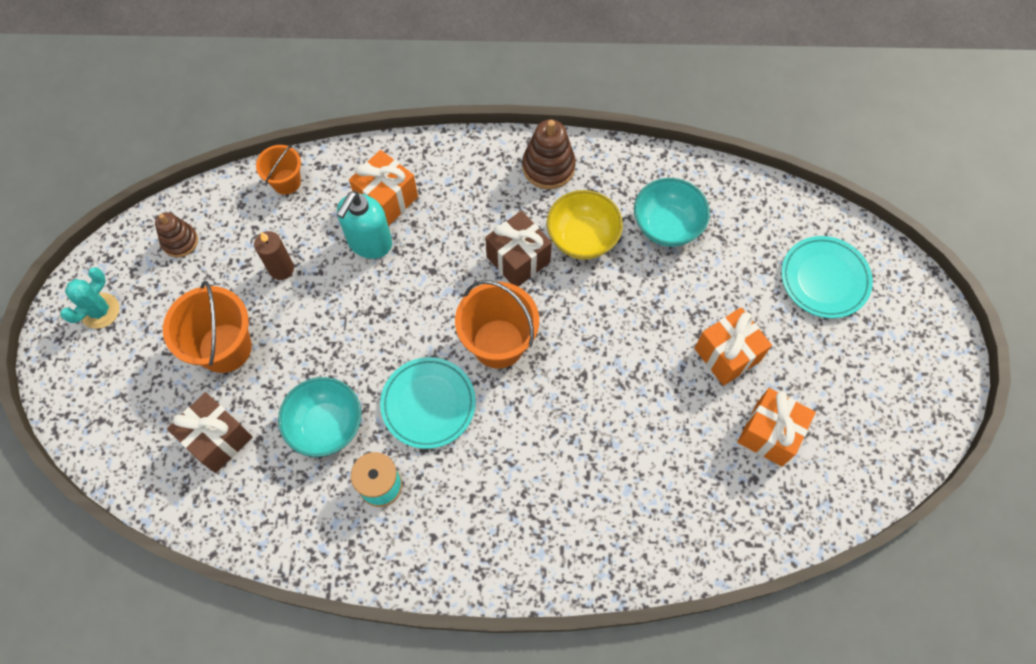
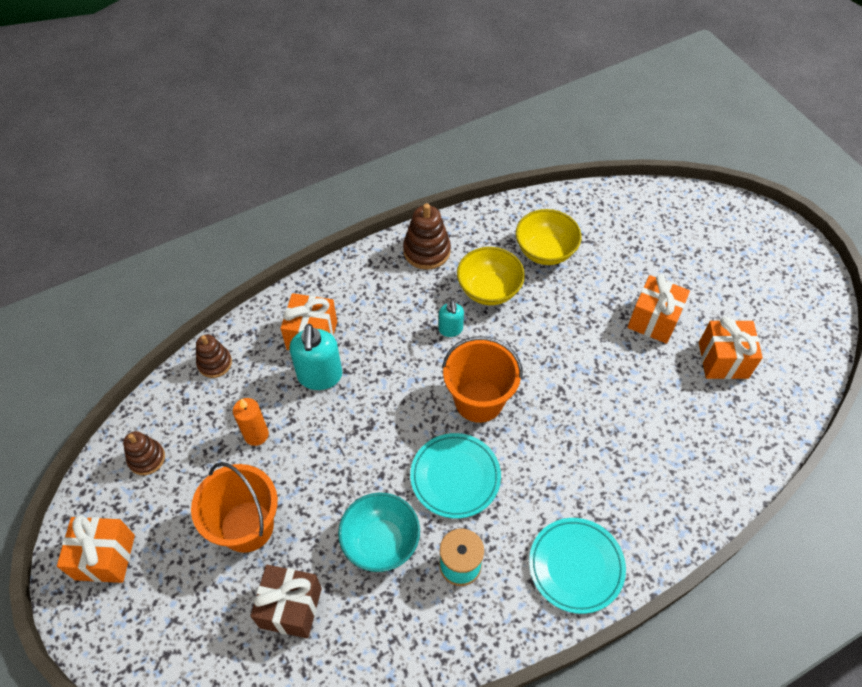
camera: 30 degrees left, 10 degrees down
(100, 311) = (105, 557): turquoise cactus -> orange gift
(281, 269) = (256, 435): brown candle -> orange candle
(286, 182) = (214, 363): orange bucket -> brown stacking toy
(518, 259) = (450, 329): brown gift -> turquoise soap dispenser
(667, 226) = (545, 251): turquoise bowl -> yellow bowl
(824, 279) = (680, 235): turquoise plate -> turquoise plate (576, 566)

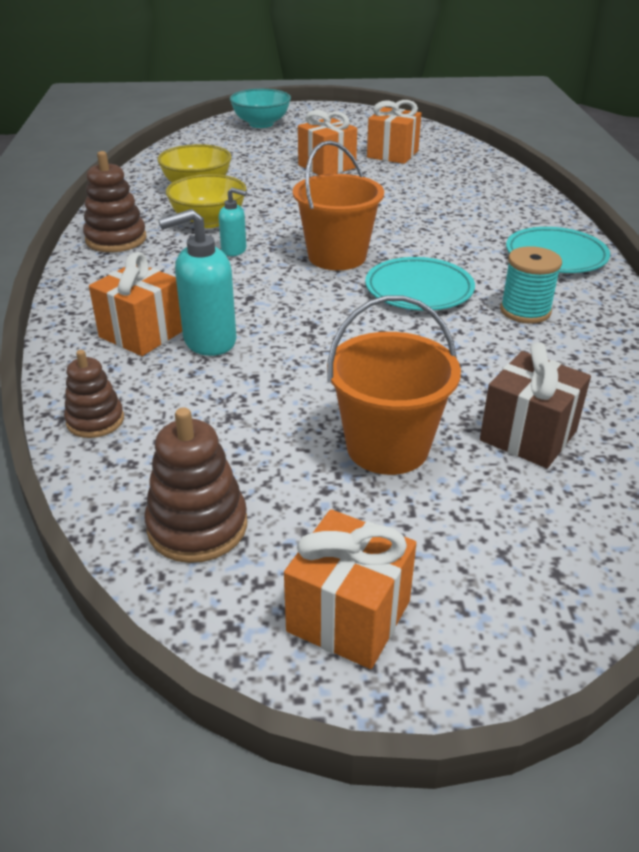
camera: 65 degrees left, 20 degrees down
(146, 458) = (197, 526): brown stacking toy -> brown stacking toy, size x1.50
(256, 435) = (250, 409): orange candle -> none
(320, 376) = (209, 341): turquoise soap dispenser -> turquoise soap dispenser turned 135 degrees clockwise
(381, 542) = (471, 351): turquoise bowl -> turquoise bowl (261, 124)

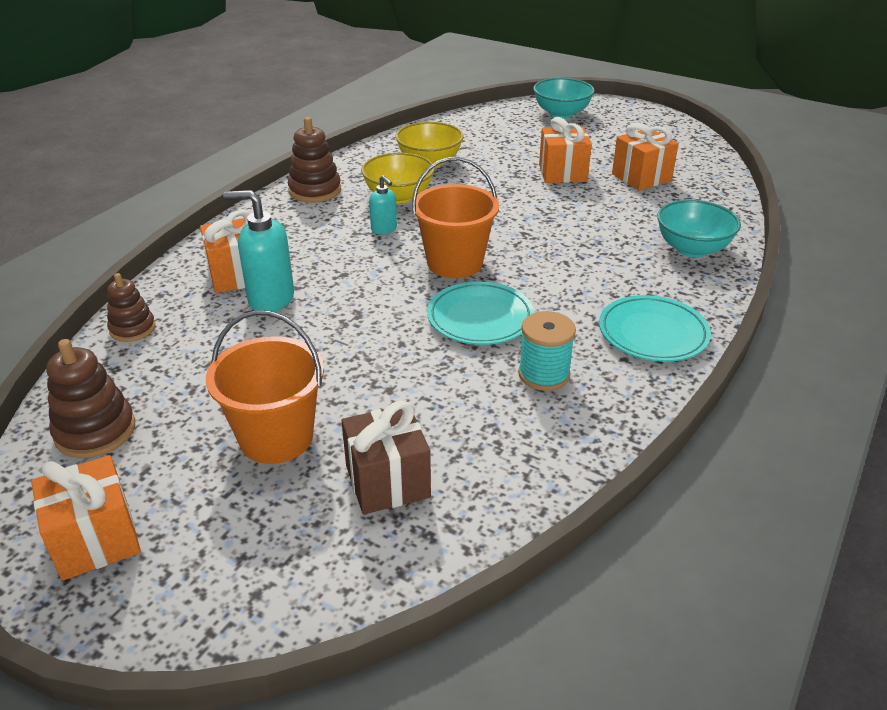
camera: 35 degrees right, 0 degrees up
(499, 192) = (692, 249): none -> turquoise bowl

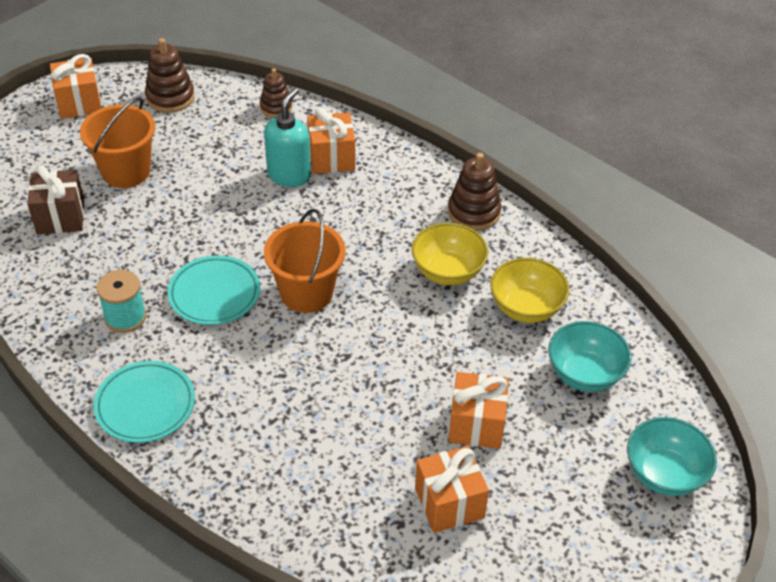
camera: 100 degrees right, 10 degrees up
(384, 229) = (383, 253): turquoise soap dispenser -> none
(692, 249) = (271, 491): turquoise bowl -> turquoise bowl (584, 374)

